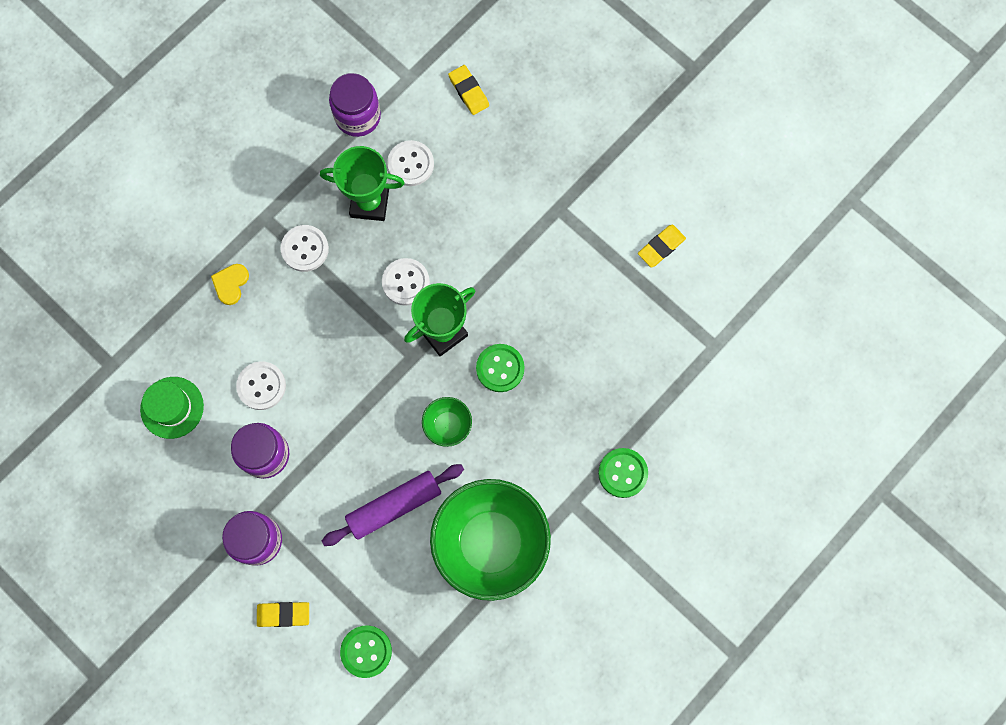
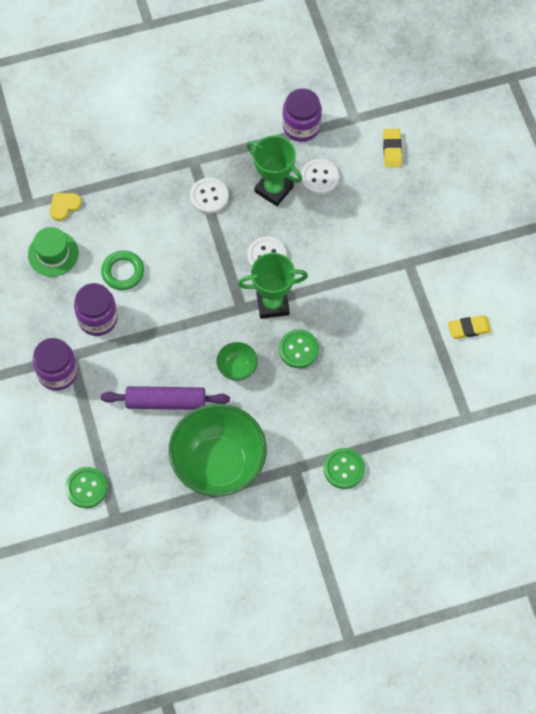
camera: 30 degrees right, 10 degrees down
(230, 284) = (143, 193): yellow heart -> yellow heart (64, 206)
(261, 386) = (123, 272): white button -> green ring
(283, 614) = (45, 431): yellow eraser -> none

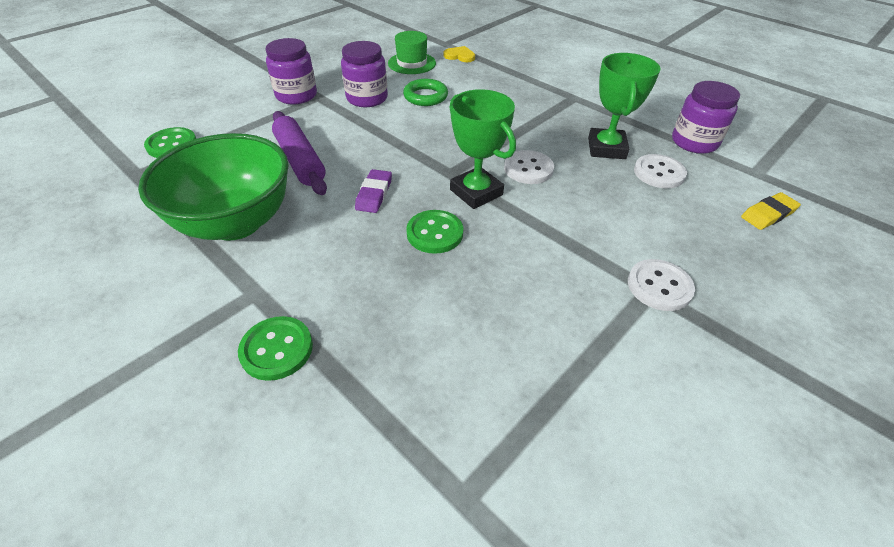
camera: 60 degrees right, 20 degrees down
(209, 196) = (550, 115): white button -> white button (659, 286)
(237, 368) = (374, 194): green bowl -> purple eraser
(469, 328) = (630, 416): yellow eraser -> none

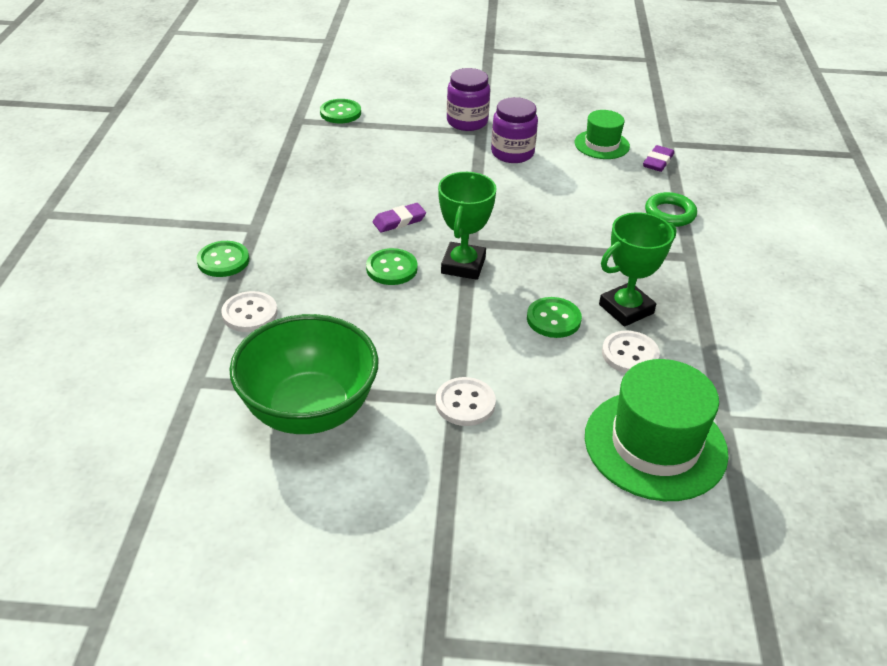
camera: 50 degrees right, 5 degrees down
(236, 222) = (301, 184): green bowl -> green bowl (309, 410)
(300, 160) = (393, 170): purple rolling pin -> none
(425, 96) = (559, 178): green ring -> green ring (670, 214)
(460, 56) = (658, 161): yellow heart -> purple eraser
(528, 169) = (530, 278): white button -> white button (250, 313)
(589, 184) = (553, 319): none -> green button
(694, 142) = (721, 361): purple jar -> none
(768, 214) = (655, 444): yellow eraser -> green hat

